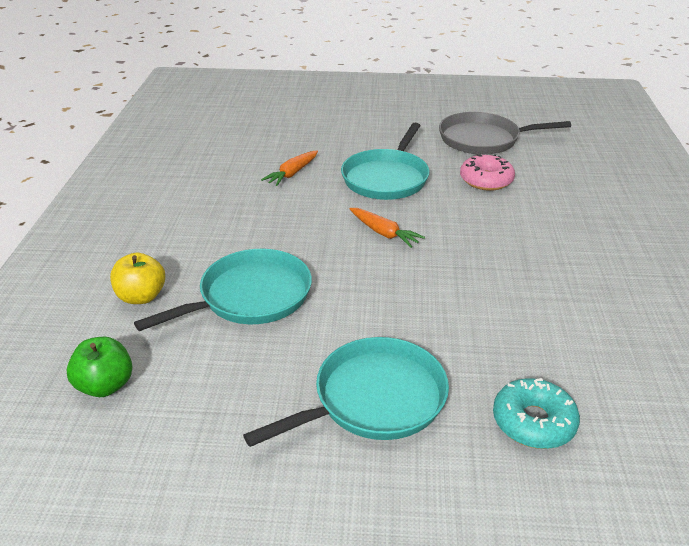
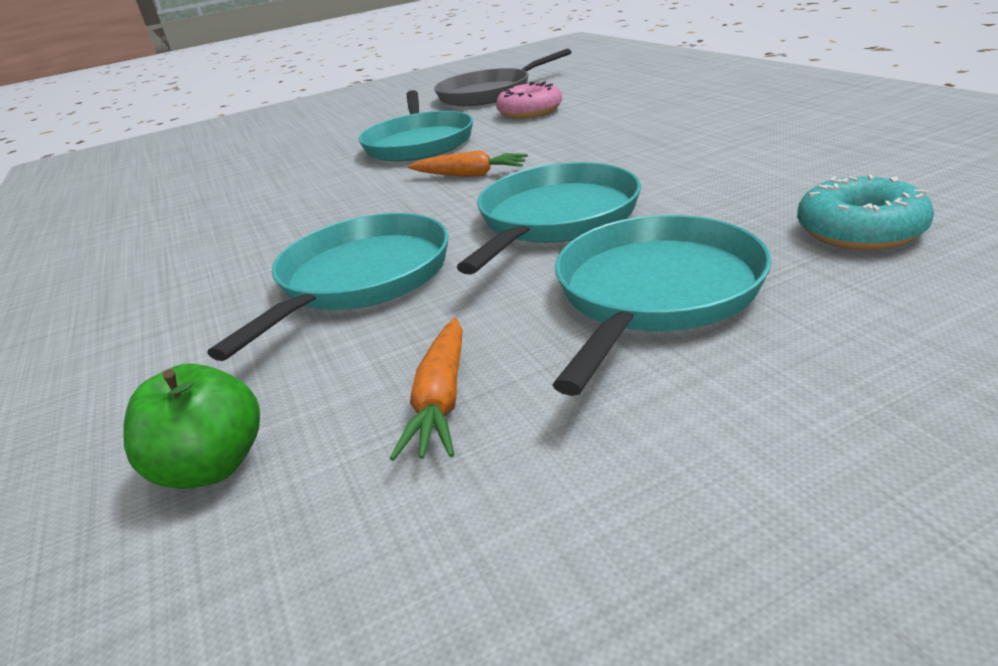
camera: 25 degrees left, 5 degrees down
(141, 297) = (182, 344): yellow apple -> none
(292, 173) = (296, 175): orange carrot -> orange carrot (441, 400)
(388, 306) = (555, 218): none -> turquoise pan

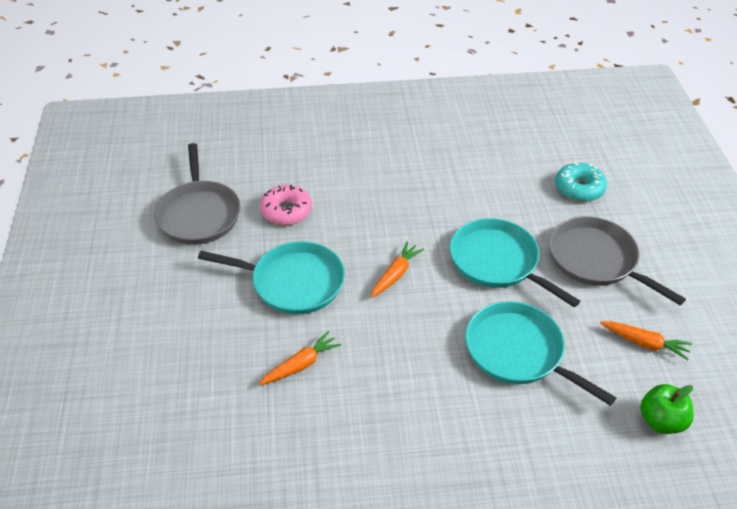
camera: 75 degrees left, 15 degrees up
(296, 177) = (301, 364): none -> orange carrot
(655, 292) = (595, 260): turquoise pan -> grey pan

